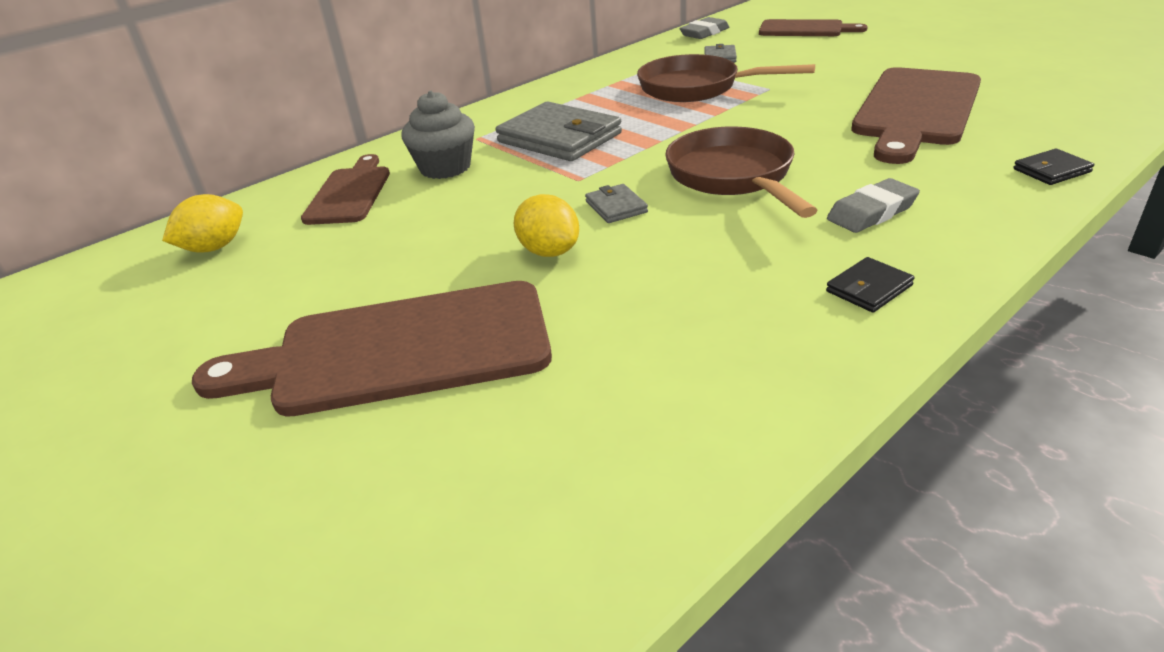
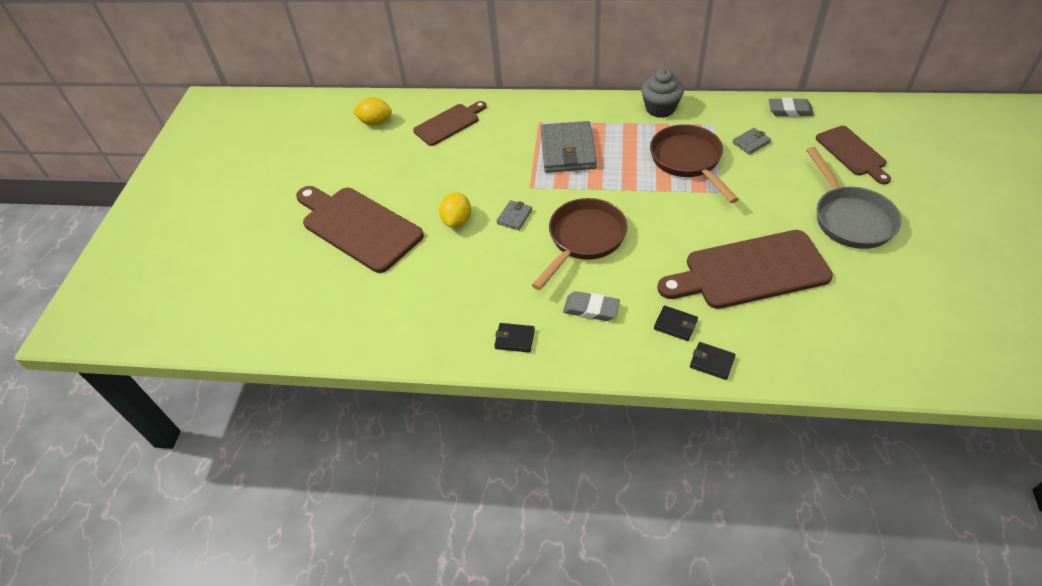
camera: 50 degrees right, 15 degrees up
(445, 168) = (499, 135): grey cupcake -> grey cupcake (660, 108)
(894, 53) = (850, 218): none -> grey pan
(962, 171) = (675, 325): none -> black wallet

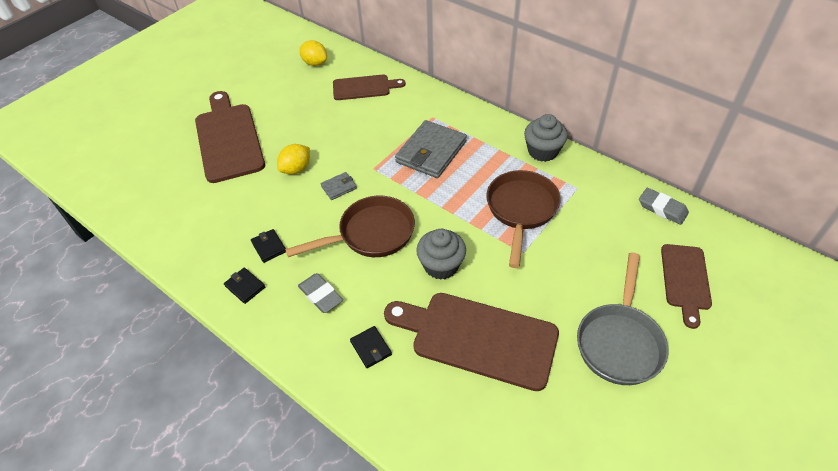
camera: 30 degrees right, 0 degrees up
(667, 234) = (441, 265): none -> grey cupcake
(712, 362) = (368, 399): black wallet -> black wallet (269, 247)
(751, 142) = (594, 221): grey wallet -> none

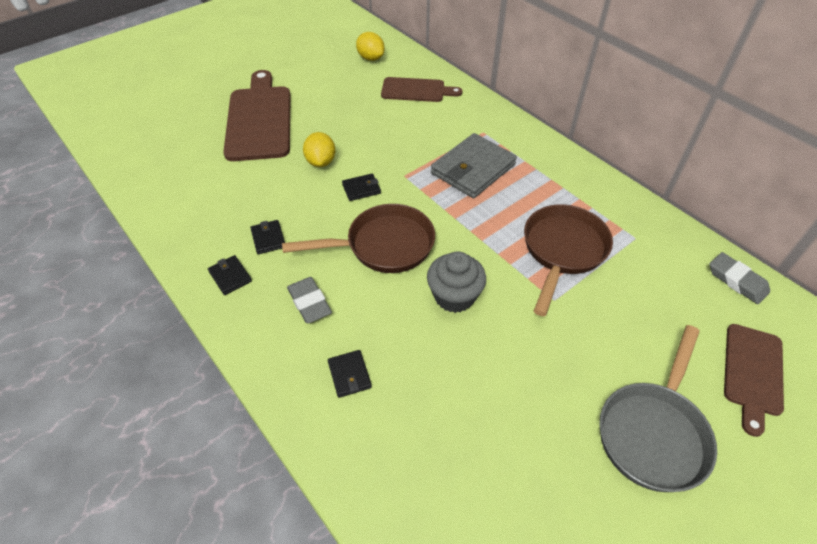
camera: 10 degrees right, 0 degrees up
(296, 169) = (321, 162): yellow lemon -> yellow lemon turned 60 degrees counterclockwise
(339, 187) = (361, 189): grey wallet -> black wallet
(478, 338) = (478, 390): brown cutting board -> none
(542, 151) = (602, 190): grey cupcake -> none

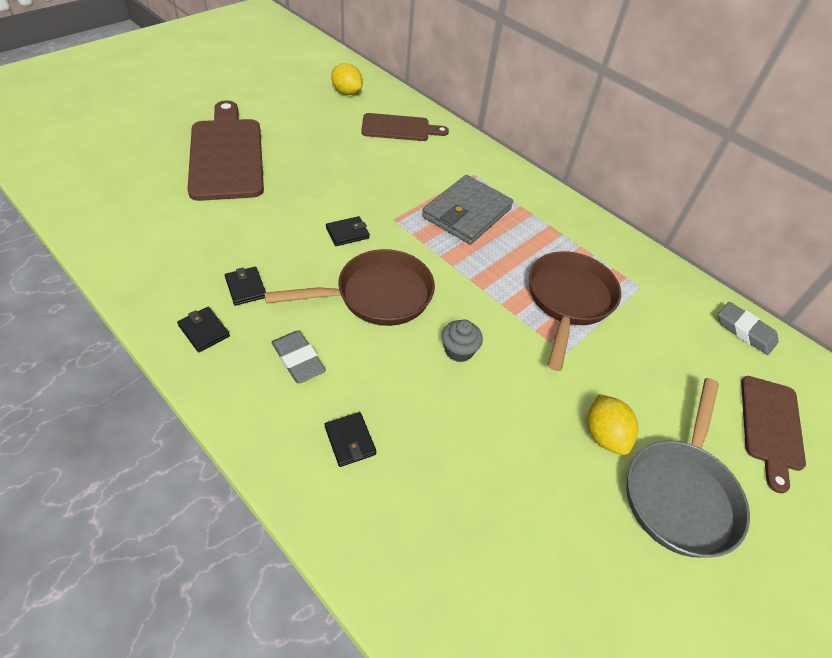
camera: 10 degrees left, 0 degrees up
(321, 162) = (300, 203): yellow lemon -> yellow lemon (604, 435)
(454, 296) = (459, 350): grey cupcake -> grey cupcake, size x0.65

